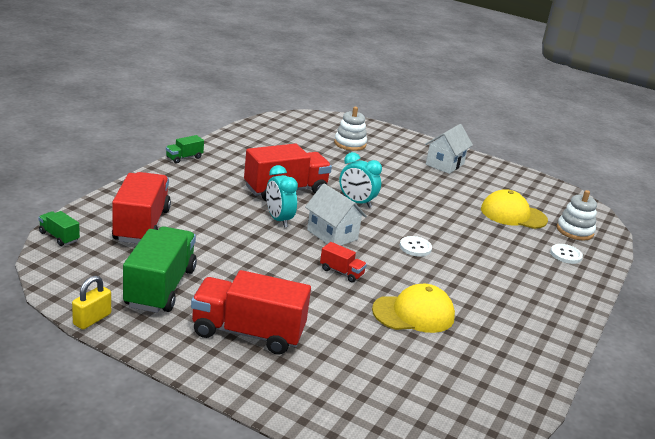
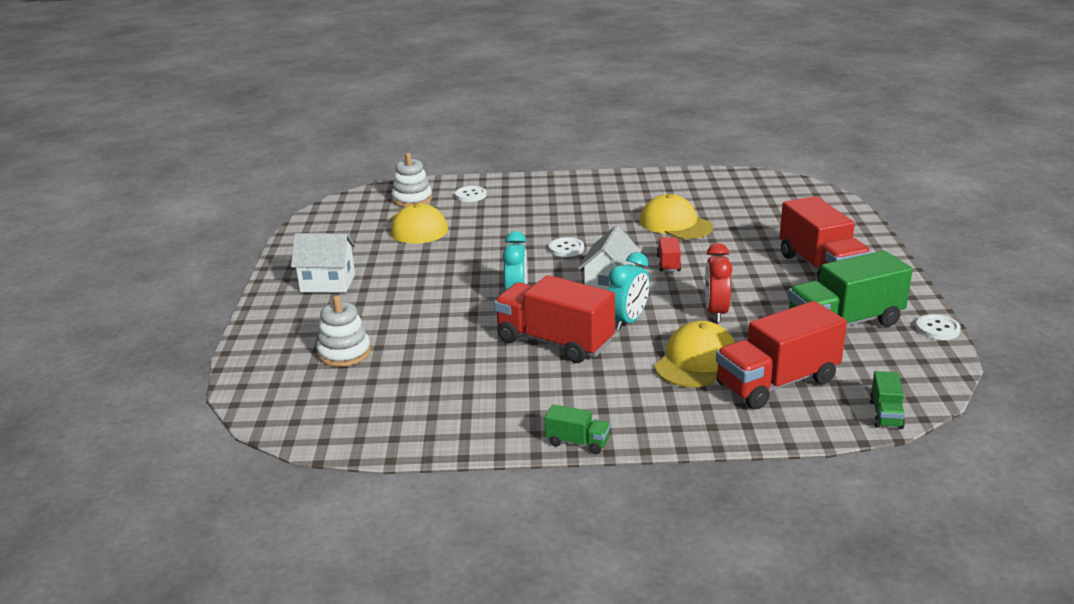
camera: 115 degrees left, 0 degrees up
(92, 319) = (937, 329): yellow padlock -> white button
(202, 216) = (696, 361): none -> yellow cap
(246, 251) = (716, 312): none -> red clock

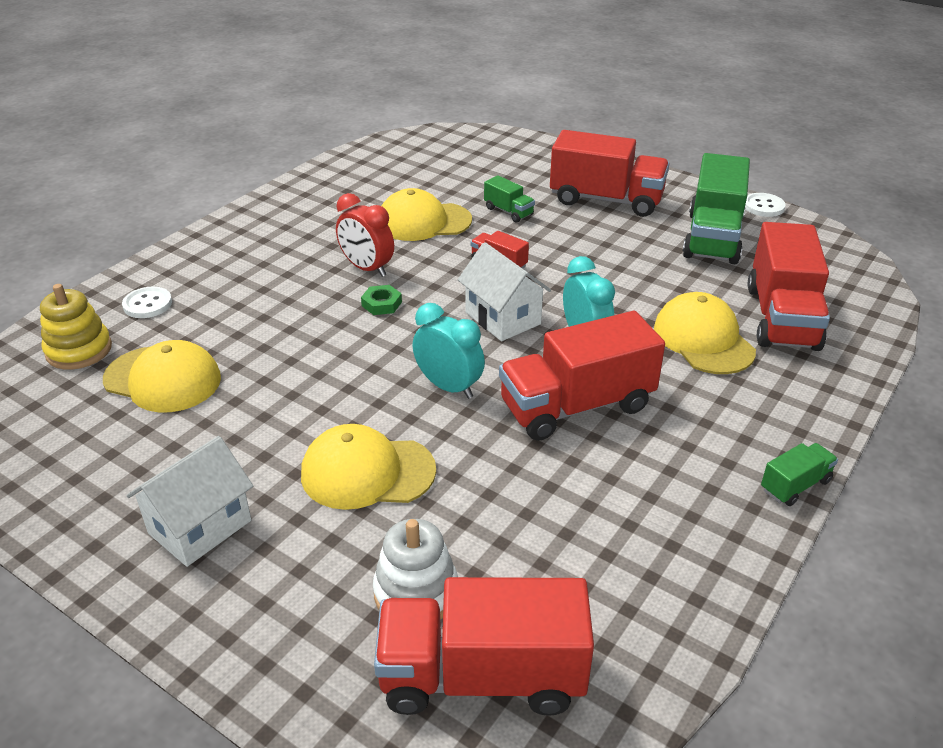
camera: 55 degrees left, 10 degrees up
(307, 391) = (482, 676): none -> red truck
(412, 199) = (79, 350): white stacking toy -> yellow stacking toy
(415, 305) = (367, 472): none -> yellow cap
(566, 249) = (381, 304): white button -> green nut
(716, 312) = (624, 285): red clock -> red clock (367, 268)
(885, 414) = (874, 293): green truck -> green truck (508, 211)

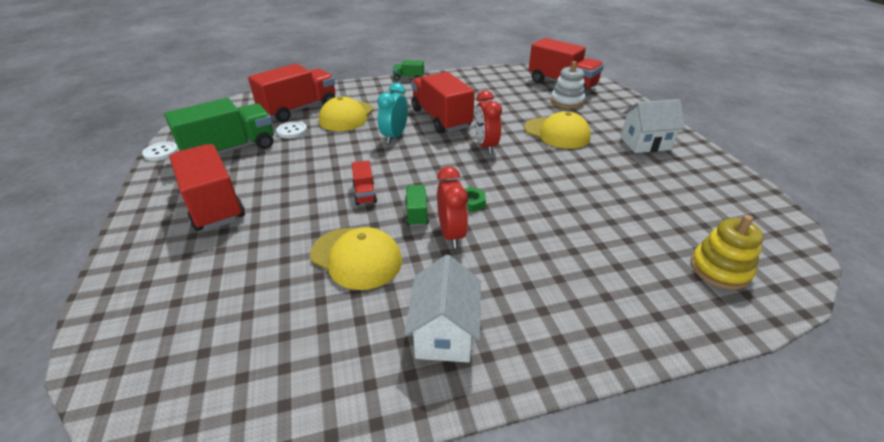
camera: 140 degrees left, 0 degrees up
(147, 304) = (653, 290): white button -> white button (292, 131)
(163, 379) = (651, 217): yellow cap -> none
(449, 387) = (485, 146): turquoise clock -> red clock
(503, 318) = (414, 162): white house -> white house (444, 333)
(508, 211) = (286, 231): green truck -> green truck (417, 214)
(576, 406) = (441, 119): red truck -> red truck turned 135 degrees counterclockwise

